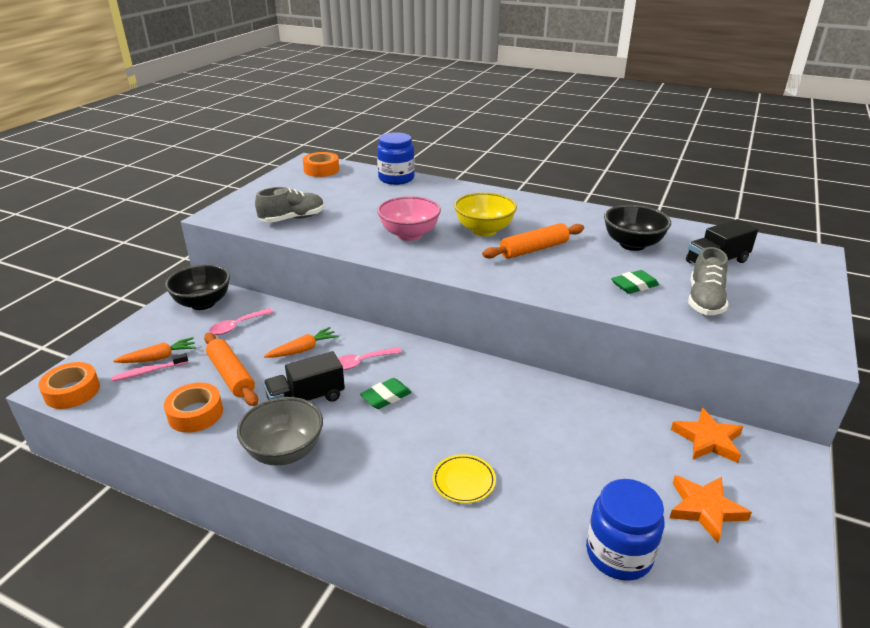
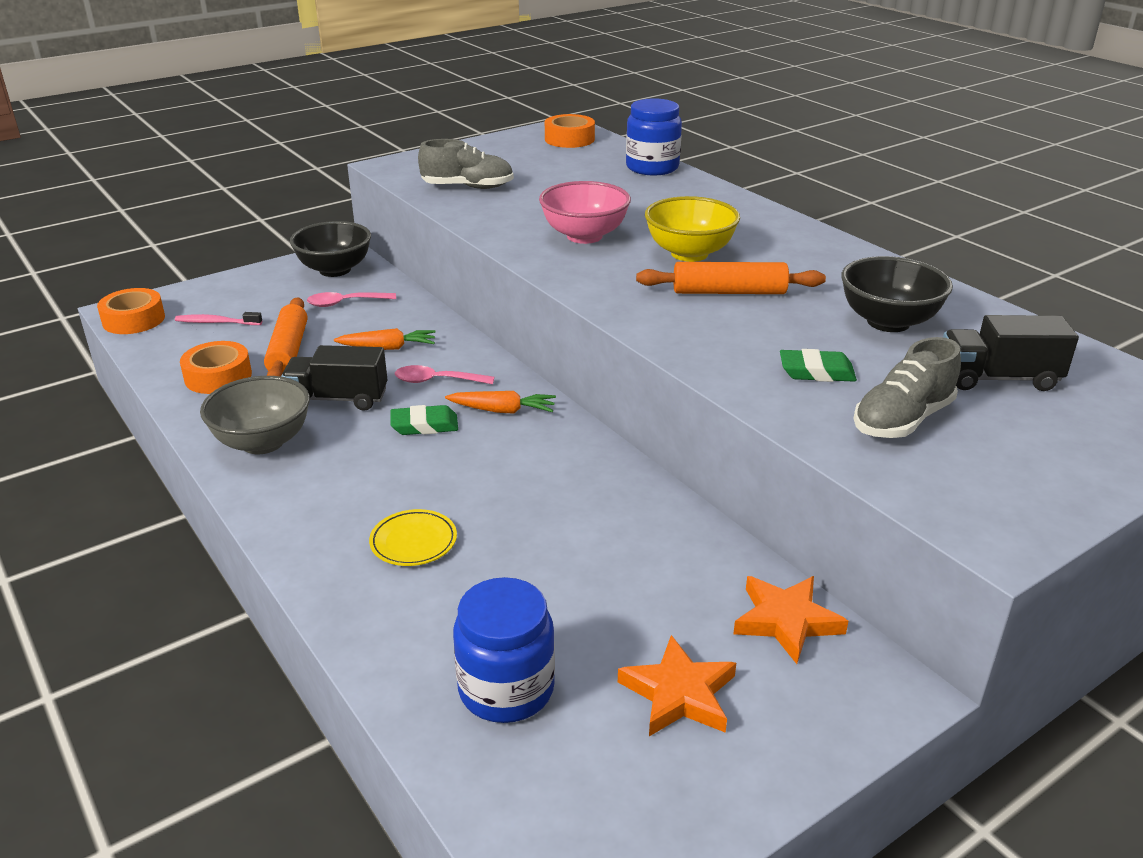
camera: 30 degrees right, 0 degrees up
(159, 358) = (239, 312): orange carrot -> orange carrot (503, 410)

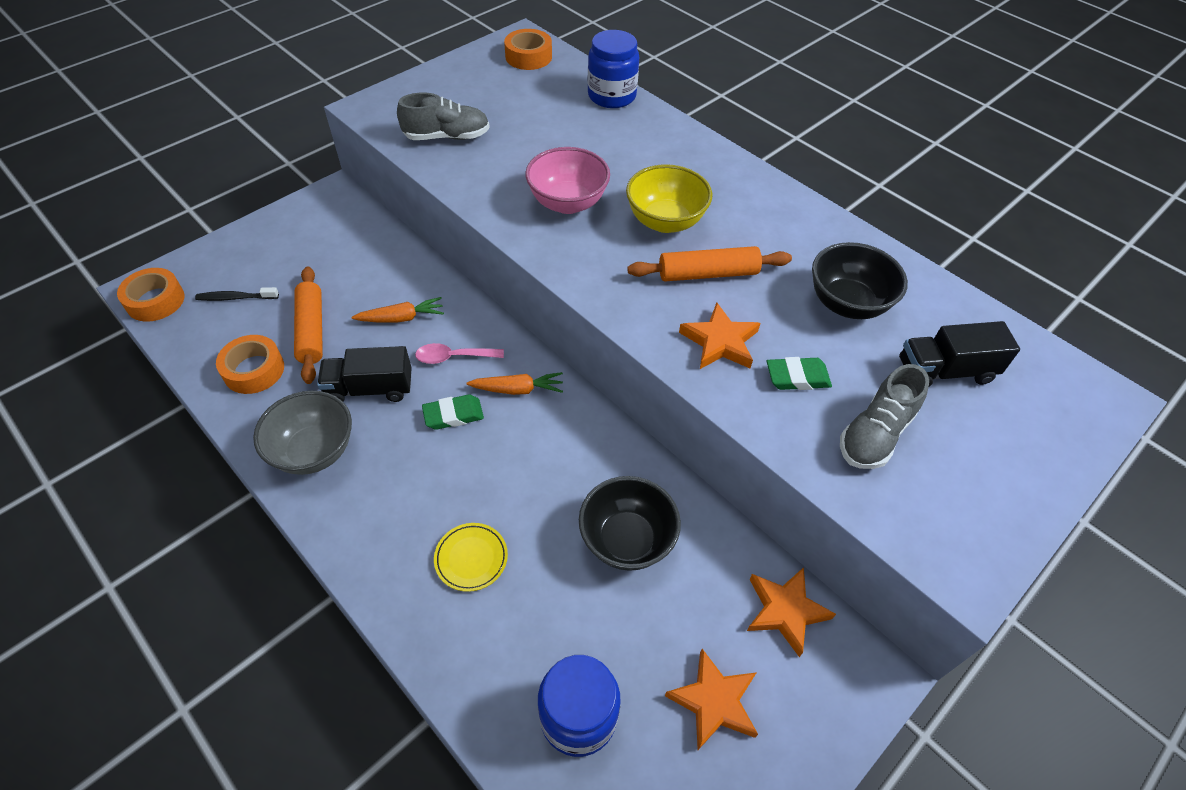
camera: 10 degrees left, 20 degrees up
(216, 322) = (235, 298): pink toothbrush -> black toothbrush
(335, 270) = (331, 216): black bowl -> black bowl (627, 540)
(345, 303) = (350, 261): pink spoon -> none
(731, 341) = (720, 342): none -> orange star

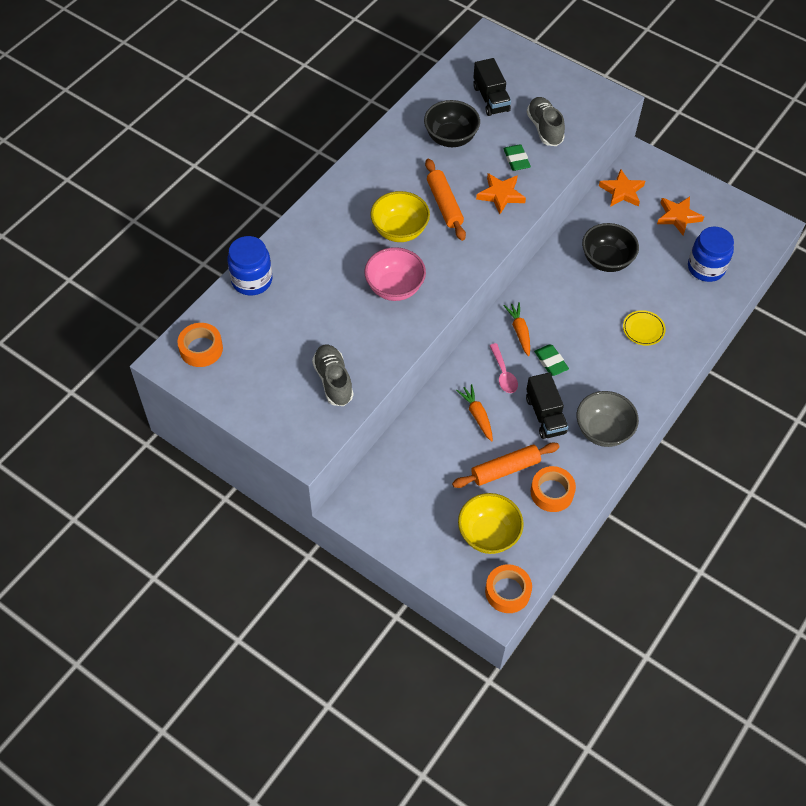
camera: 100 degrees left, 5 degrees up
(235, 298) = (488, 534): black toothbrush -> yellow bowl
(875, 434) = (544, 128): grey shoe -> grey shoe turned 135 degrees counterclockwise

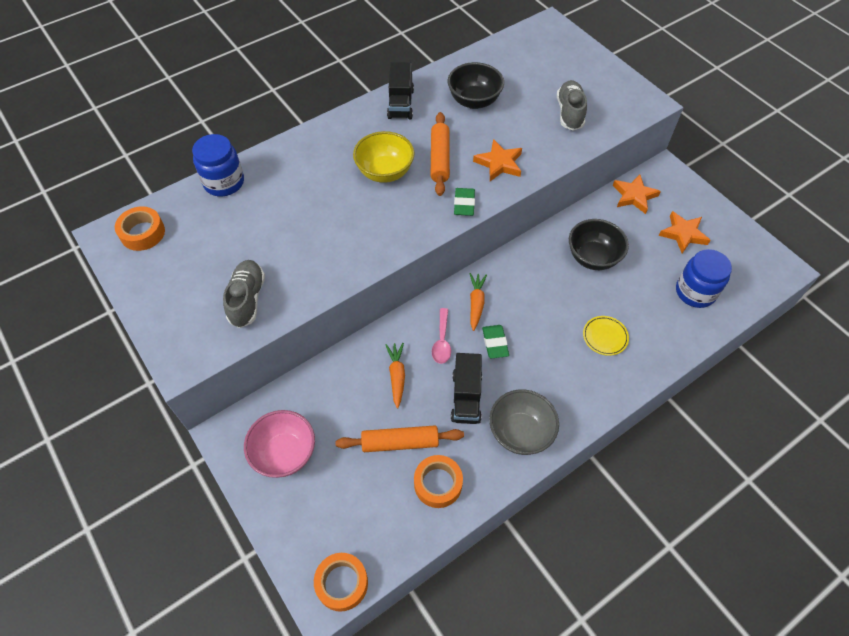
camera: 20 degrees right, 0 degrees up
(395, 288) = (353, 224): pink bowl -> pink bowl (284, 453)
(488, 534) = (351, 509): yellow bowl -> none
(491, 99) = (528, 75): black truck -> black truck (400, 103)
(516, 160) = (529, 135): green eraser -> green eraser (464, 204)

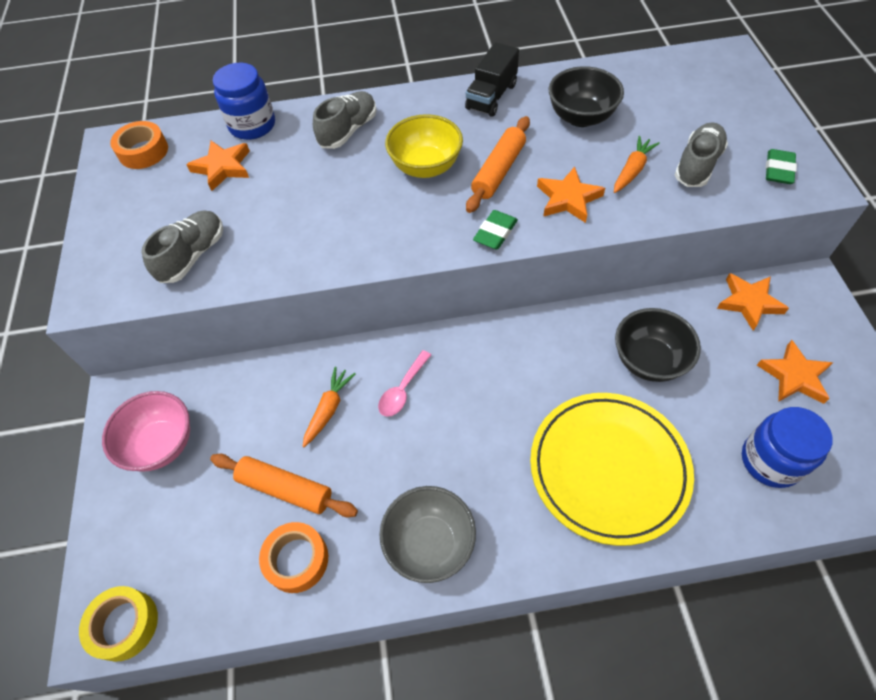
camera: 30 degrees right, 0 degrees up
(223, 224) = (223, 167): none -> orange star
(307, 163) = (348, 131): none -> grey shoe
(342, 583) = (124, 625): orange tape -> yellow tape
(466, 397) = (391, 469): black truck -> none
(476, 303) = (469, 361): orange carrot -> orange carrot (632, 170)
(495, 343) = (463, 418): green eraser -> green eraser (778, 170)
(605, 337) = (608, 468): yellow plate -> yellow plate, size x2.47

